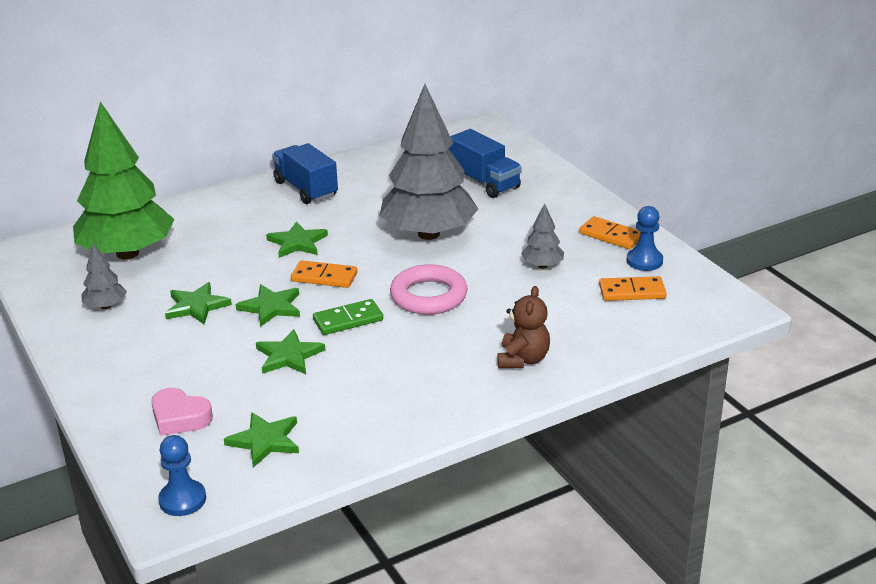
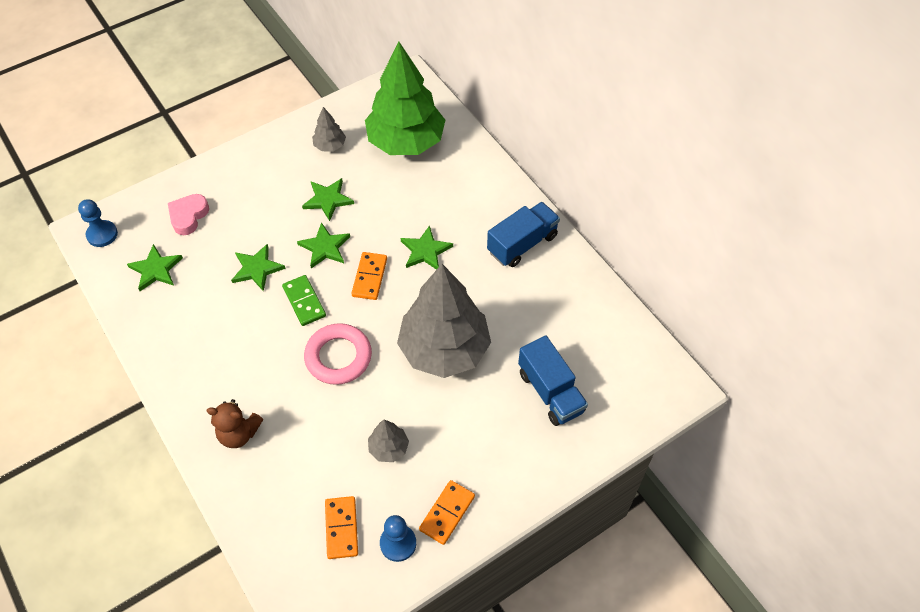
camera: 85 degrees right, 25 degrees up
(484, 182) = (550, 392): blue truck -> blue truck turned 75 degrees counterclockwise

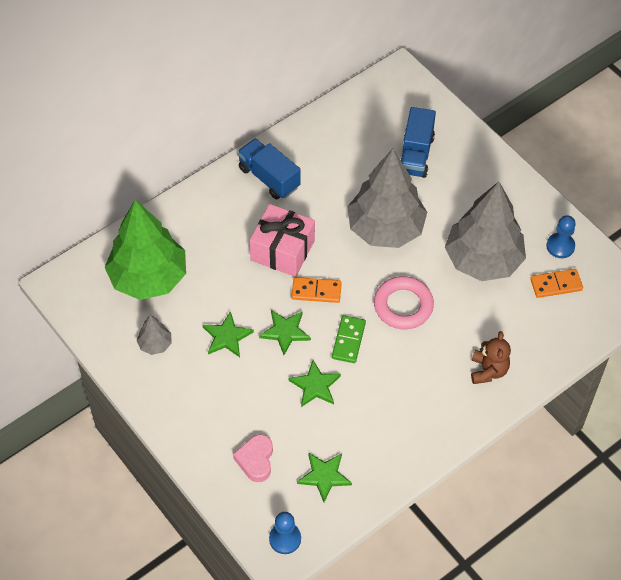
camera: 95 degrees left, 0 degrees up
(188, 216) = (256, 460): pink heart -> pink heart turned 75 degrees clockwise
(304, 302) = (348, 340): green domino -> green domino turned 45 degrees counterclockwise
(389, 448) = (483, 260): grey tree -> grey tree, size x2.37
(425, 251) = (282, 250): green star -> pink gift
(447, 513) = (530, 217): orange domino -> none
(550, 392) = (415, 154): blue truck -> blue truck turned 135 degrees clockwise

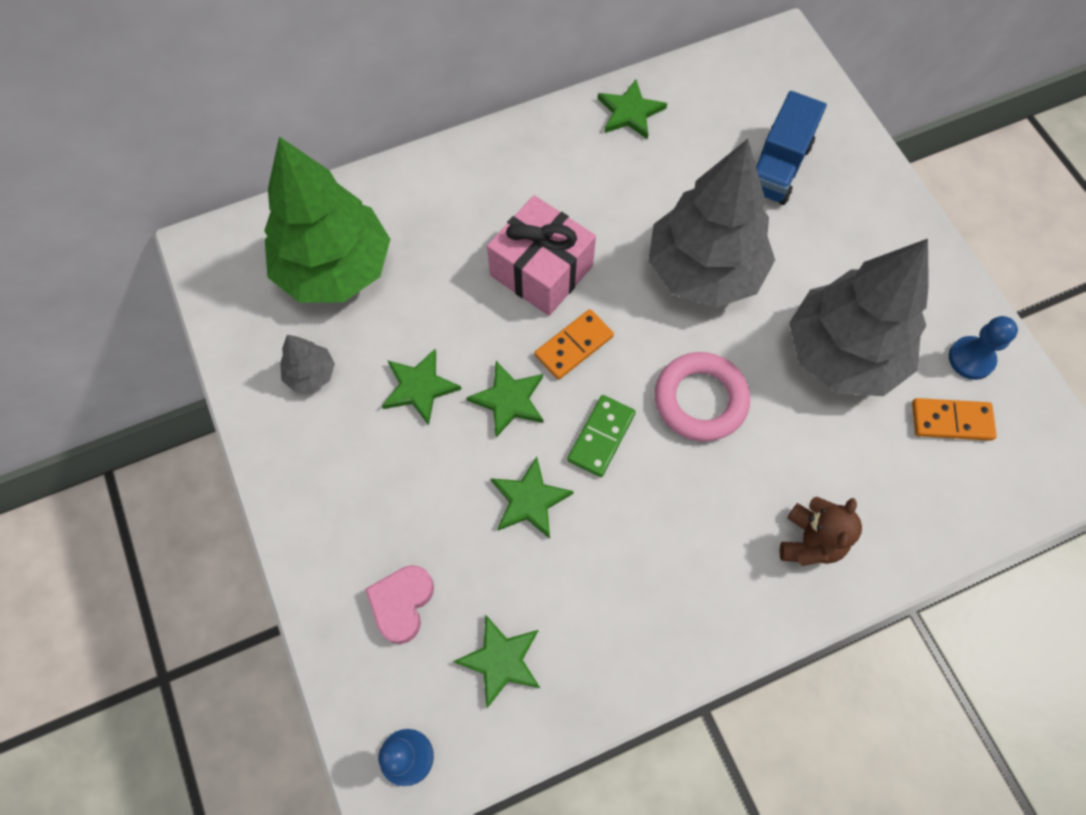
camera: 15 degrees right, 10 degrees up
(269, 178) = (553, 157): blue truck -> none
(311, 138) = (630, 112): none -> green star
(316, 291) = (574, 346): orange domino -> orange domino turned 60 degrees counterclockwise

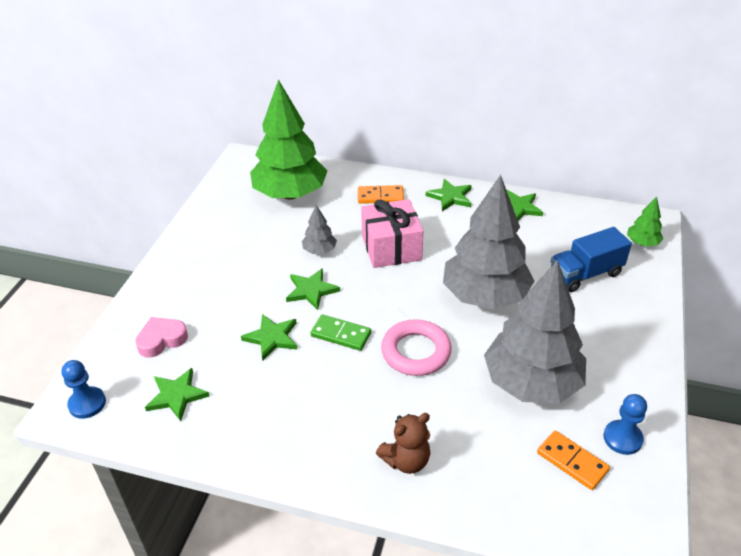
camera: 40 degrees right, 25 degrees down
(311, 374) = (231, 227): grey tree -> grey tree (319, 250)
(419, 387) = (274, 260): green star -> green star (450, 197)
(574, 346) = (372, 287): orange domino -> orange domino (380, 196)
(601, 437) = (341, 334): green domino -> green domino turned 45 degrees clockwise
(797, 82) = (642, 243): none -> green tree

